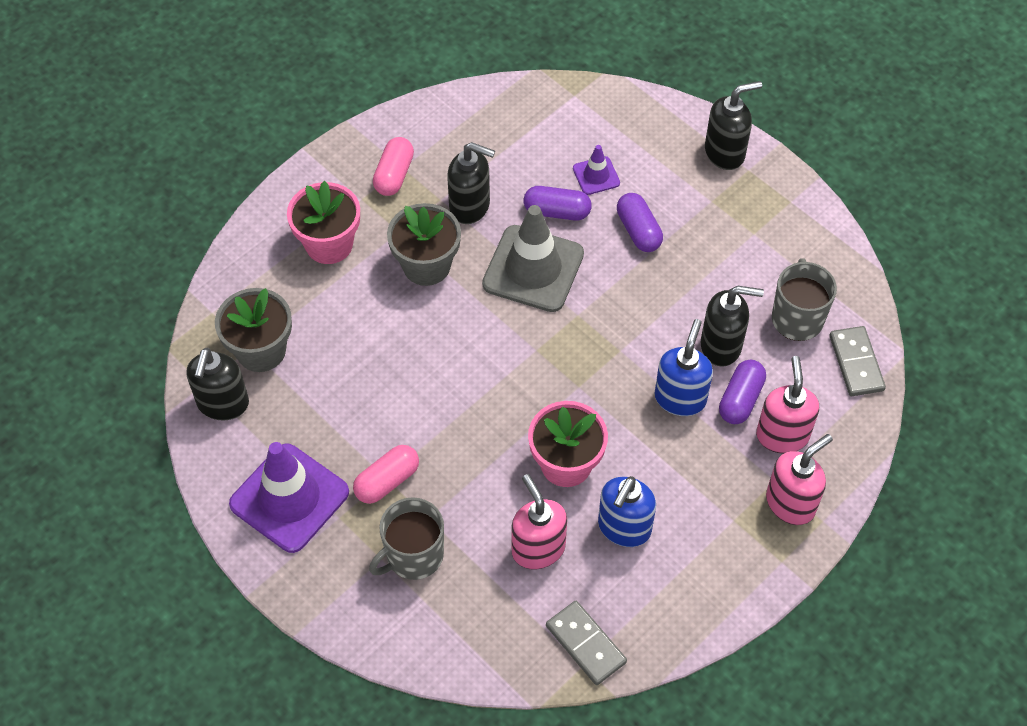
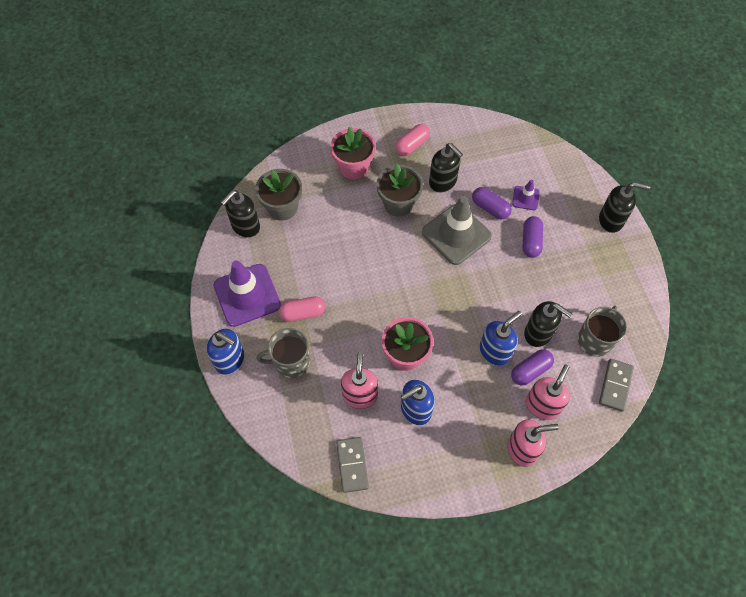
camera: 30 degrees right, 5 degrees up
(324, 599) = (230, 360): none -> blue soap dispenser

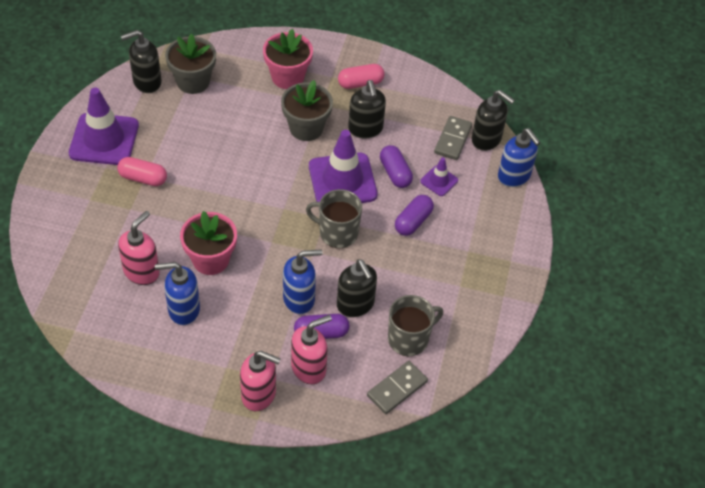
camera: 25 degrees right, 10 degrees down
(230, 360) = (48, 185): blue soap dispenser -> blue soap dispenser (514, 176)
(291, 362) = (101, 213): grey mug -> grey mug (337, 233)
(352, 465) = (89, 325): grey domino -> grey domino (452, 139)
(456, 234) = (342, 180): grey traffic cone -> purple traffic cone
(611, 220) = (514, 241): black soap dispenser -> black soap dispenser (486, 139)

